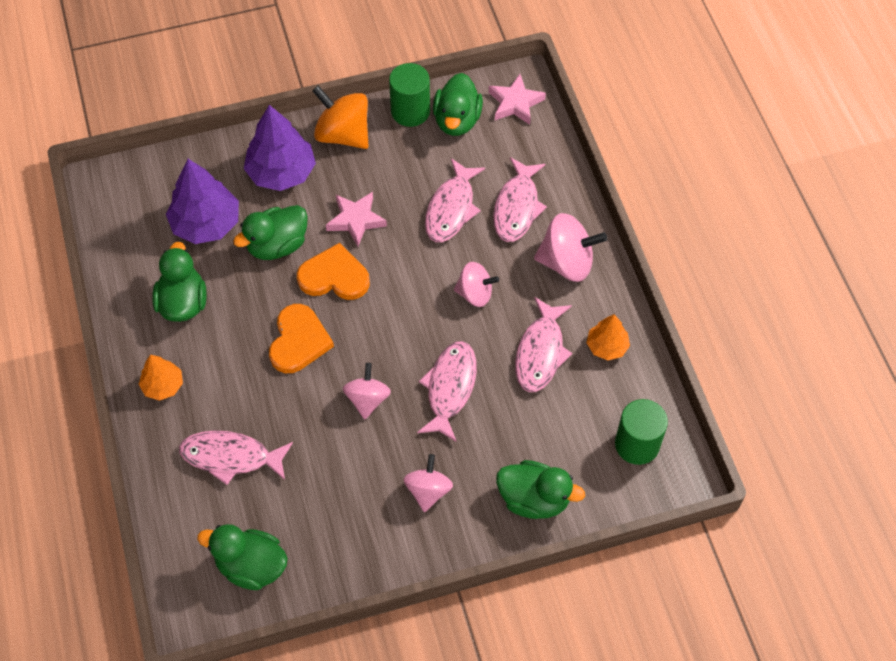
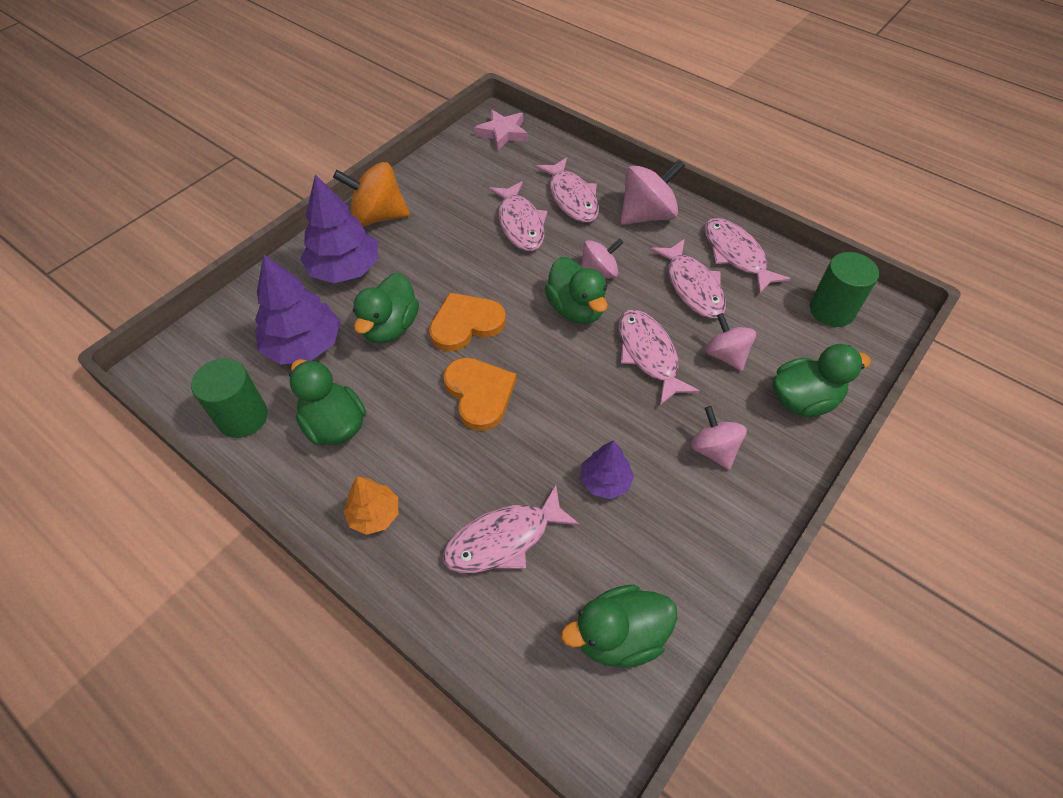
camera: 35 degrees left, 5 degrees down
(331, 462) = (605, 481): none -> purple tree
(356, 220) = (446, 272): pink star -> none
(367, 399) = (587, 406): pink spinning top -> pink spinning top (726, 355)
(410, 111) = (422, 175): green cylinder -> green cylinder (242, 417)
(457, 120) = (467, 164): green duck -> green duck (576, 309)
(607, 346) = (736, 255): orange tree -> pink fish

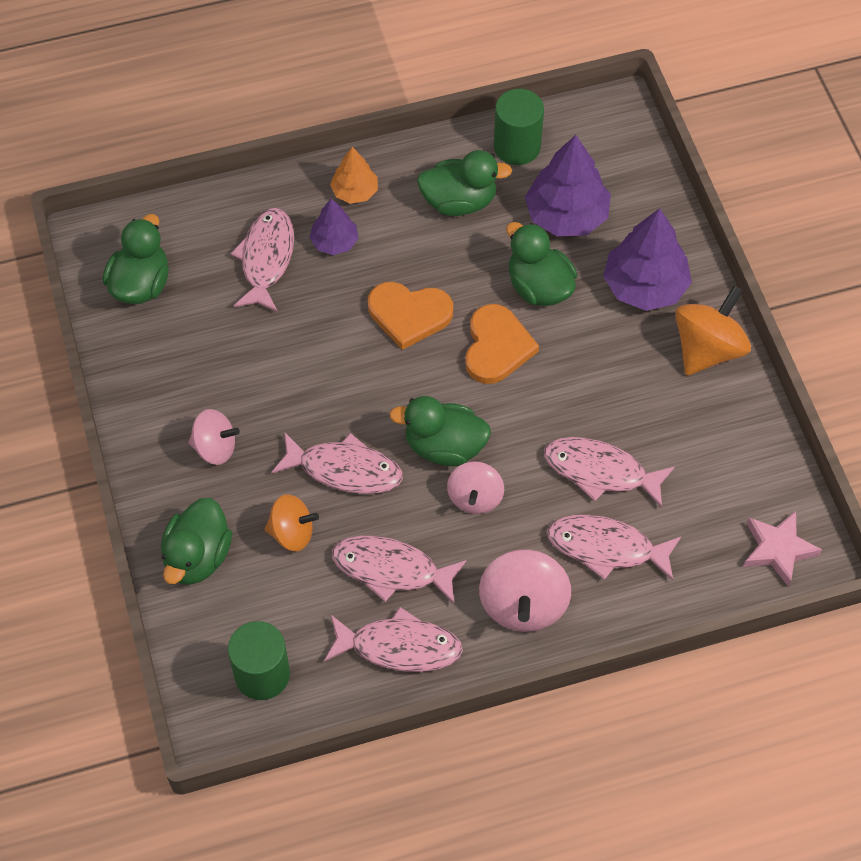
camera: 125 degrees right, 5 degrees up
(605, 481) = (255, 352): purple tree -> purple tree (334, 242)
(726, 355) = (292, 533): pink spinning top -> orange spinning top

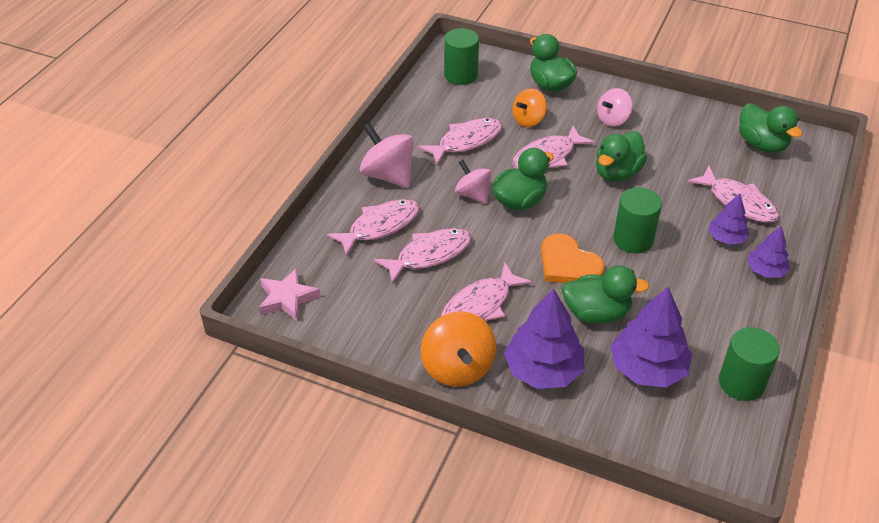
camera: 130 degrees right, 15 degrees down
(355, 191) = (765, 270): orange tree -> purple tree
(399, 647) = (420, 122): pink fish -> pink fish (480, 305)
(409, 315) = (633, 239): orange heart -> green cylinder
(459, 201) = (711, 318): green duck -> green duck (617, 173)

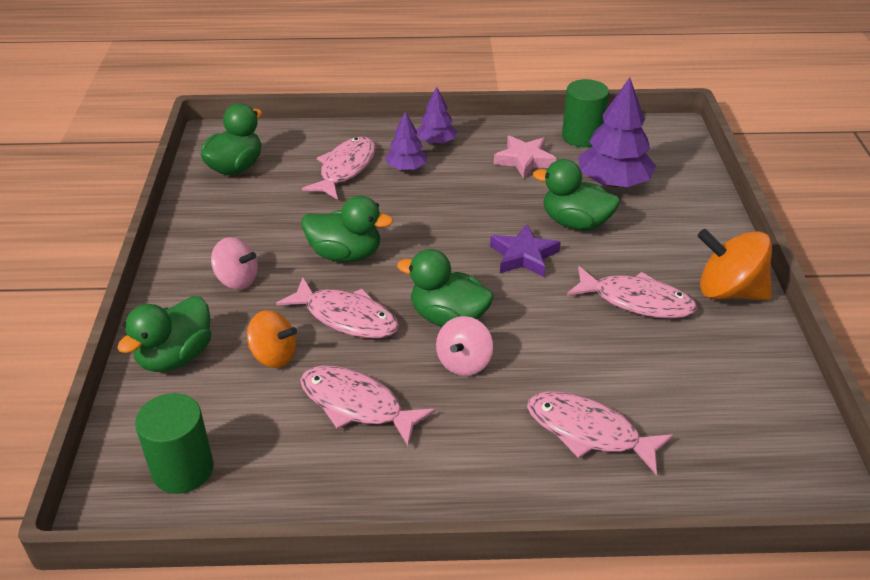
camera: 115 degrees left, 5 degrees down
(287, 298) = (784, 473): pink star -> pink star (525, 160)
(388, 175) = (483, 465): pink spinning top -> none
(429, 255) = (599, 366): pink fish -> none
(457, 367) = (729, 292): orange spinning top -> orange spinning top turned 120 degrees counterclockwise
(543, 370) = (675, 238): purple tree -> none
(568, 264) = (523, 256): orange heart -> purple star
(596, 313) = (575, 223): green duck -> green duck turned 45 degrees counterclockwise
(633, 239) = (451, 222): green cylinder -> none

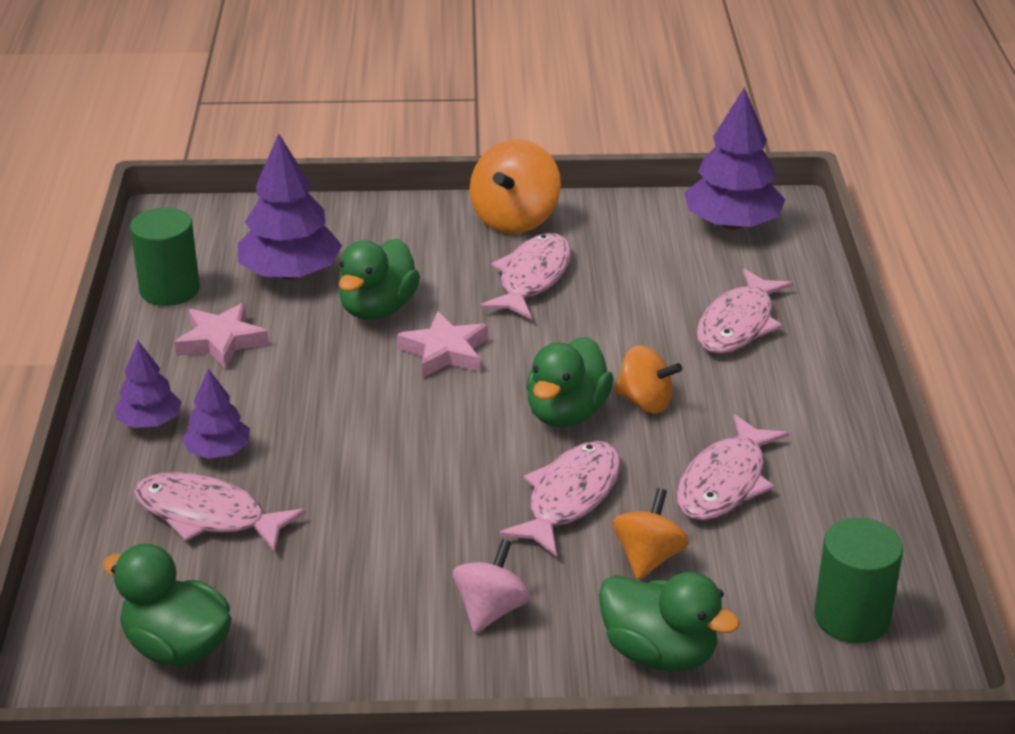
camera: 90 degrees left, 5 degrees down
(345, 254) = (434, 504): green duck -> none
(464, 362) = (645, 402): pink spinning top -> orange spinning top
(523, 256) = (445, 352): purple star -> pink star
(773, 442) = (732, 224): none -> purple tree

